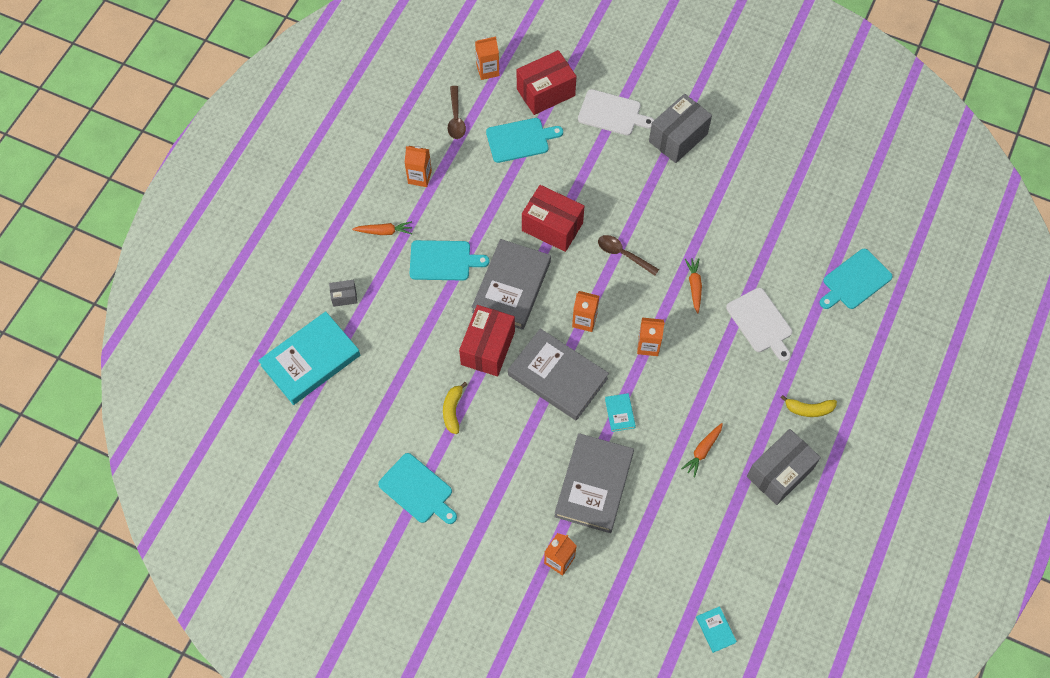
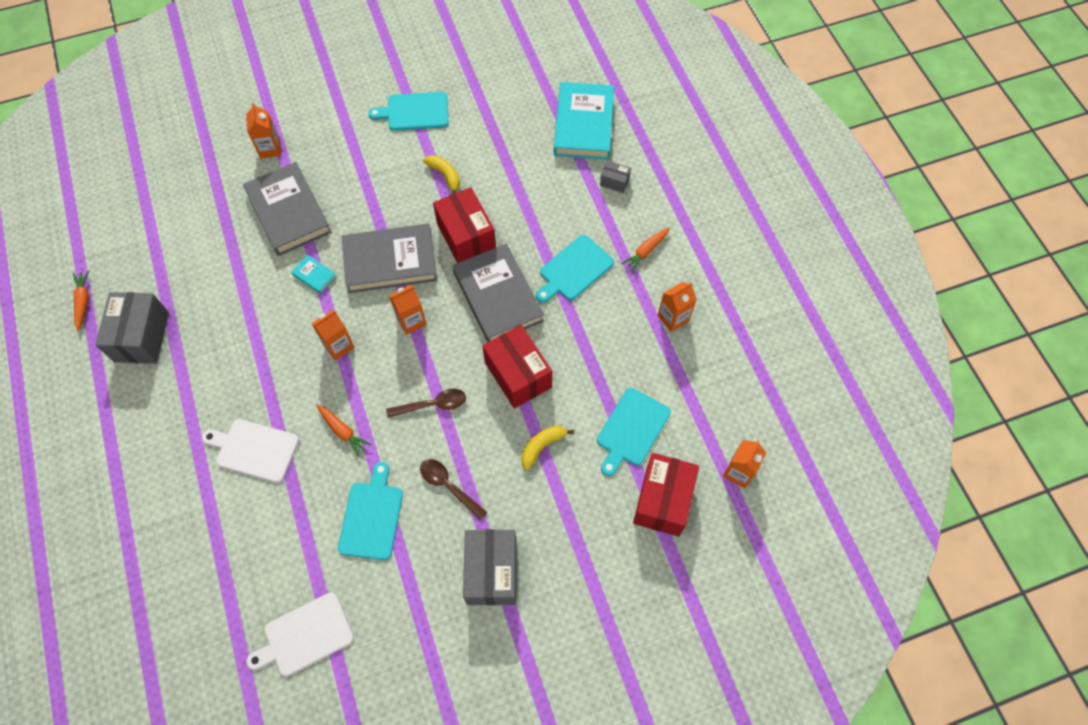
camera: 135 degrees right, 0 degrees up
(344, 297) = (614, 182): grey box -> grey box turned 75 degrees clockwise
(456, 118) = (708, 398): brown spoon -> brown spoon (449, 486)
(552, 227) = (518, 375): red box -> red box turned 75 degrees clockwise
(612, 113) = (579, 538): white cutting board -> white cutting board (305, 636)
(702, 451) = (221, 302): orange carrot -> orange carrot (83, 301)
(715, 630) = (114, 194): turquoise book -> none
(809, 409) = (152, 409): yellow banana -> yellow banana (542, 446)
(855, 281) = (191, 572): turquoise cutting board -> turquoise cutting board (371, 517)

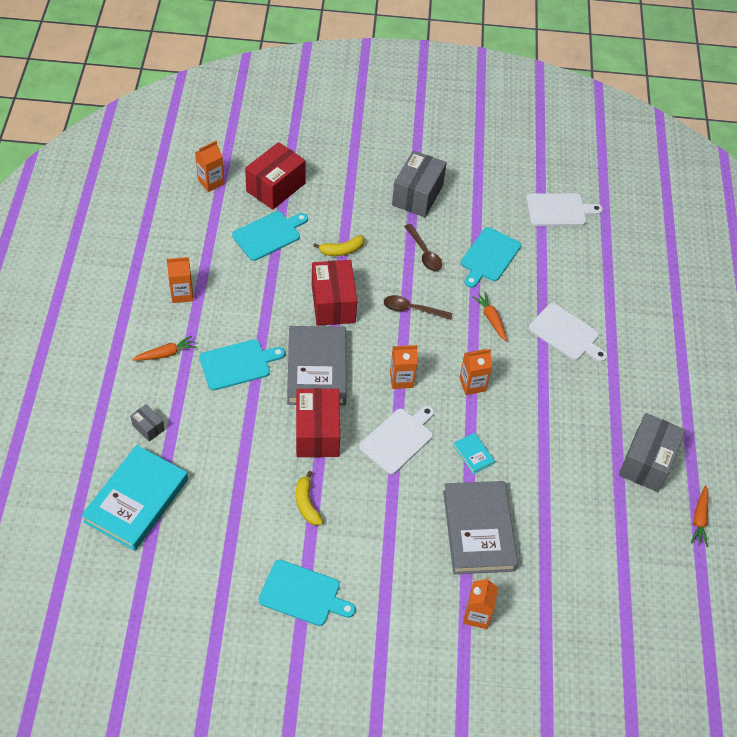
camera: 160 degrees left, 10 degrees down
(390, 261) = (398, 439): grey book -> white cutting board

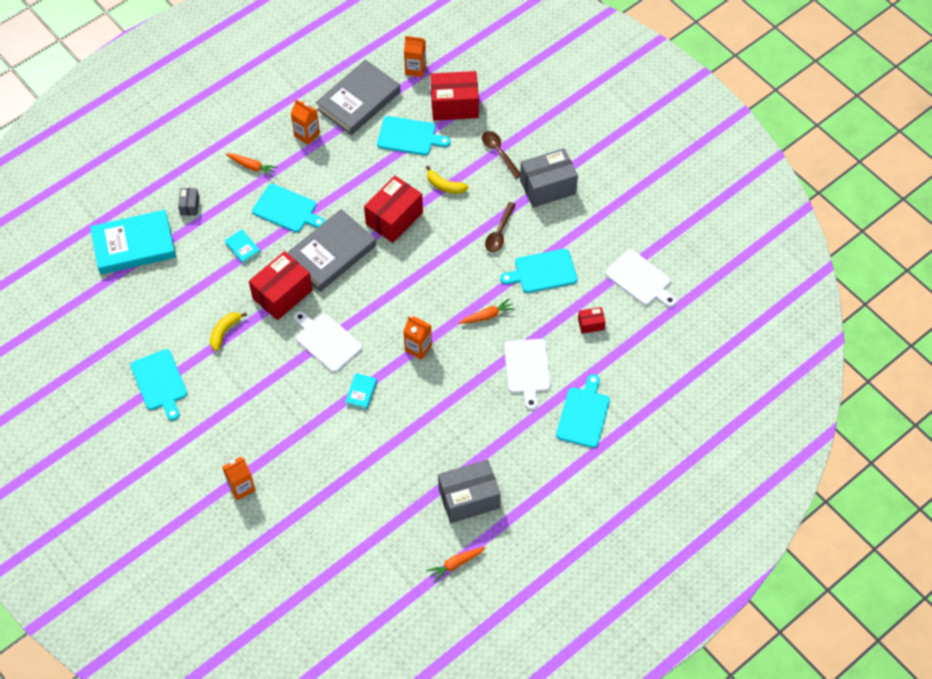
camera: 50 degrees right, 5 degrees up
(238, 424) = (242, 248): none -> turquoise book
(398, 439) = (326, 341): white cutting board -> white cutting board turned 135 degrees counterclockwise
(401, 379) = (376, 305): orange carton -> none
(412, 309) = (441, 265): brown spoon -> brown spoon (499, 153)
(478, 530) = (305, 440): grey book -> grey book (358, 100)
(491, 319) = (487, 316): orange carrot -> orange carrot turned 45 degrees clockwise
(567, 266) = (591, 324): none -> red box
(642, 333) = (583, 415): none -> turquoise cutting board

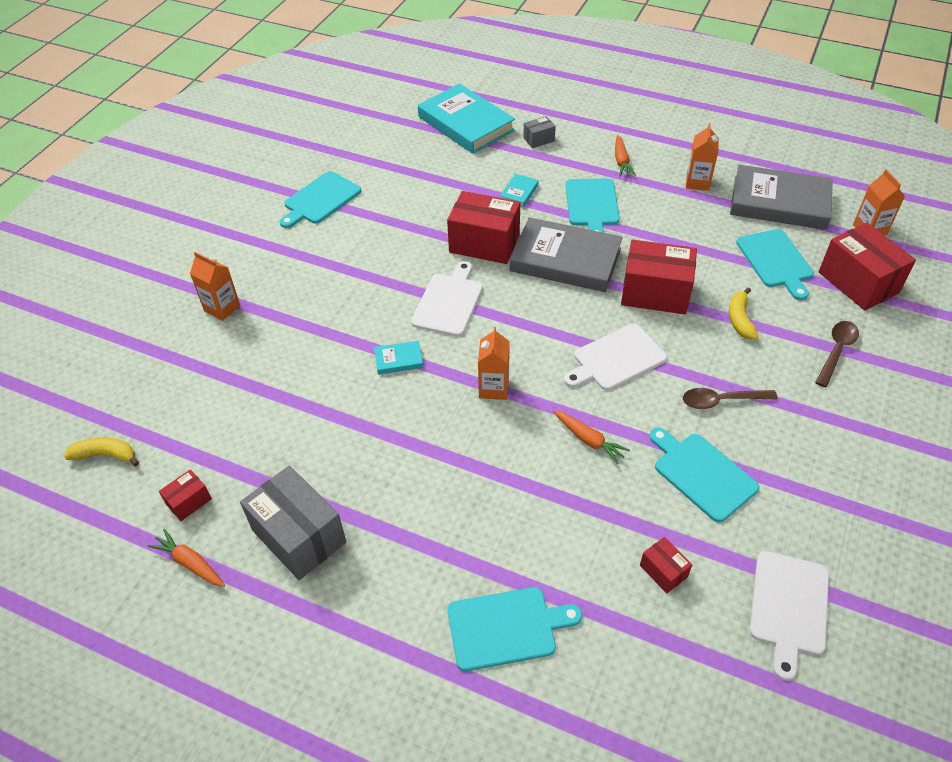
camera: 65 degrees right, 10 degrees down
(224, 332) = (408, 220): yellow banana -> yellow banana (105, 455)
(408, 554) = (189, 502): none -> red box
(527, 369) = (537, 521): white cutting board -> white cutting board (616, 359)
(547, 187) = (835, 424): grey box -> none

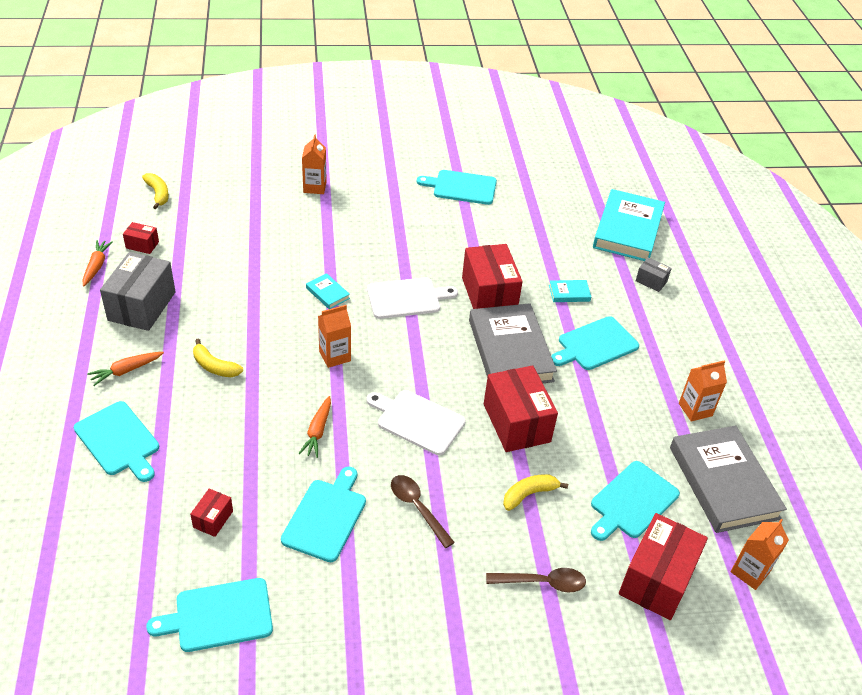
camera: 55 degrees right, 5 degrees down
(445, 496) = (214, 366): none -> yellow banana
(621, 161) = (674, 345): orange carrot -> orange carrot (126, 371)
(789, 607) = (219, 616): white cutting board -> turquoise cutting board

